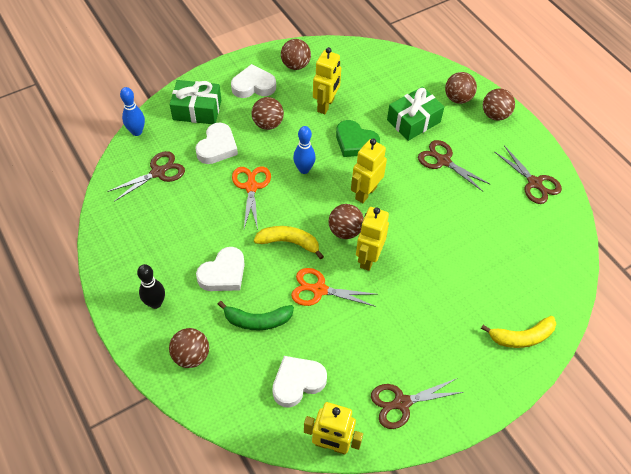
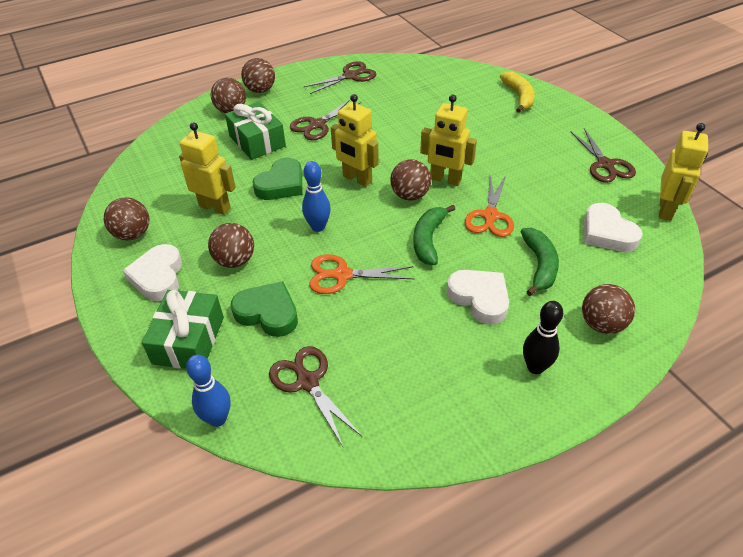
camera: 85 degrees left, 10 degrees down
(217, 147) = (268, 313): white heart -> green heart
(289, 242) = (428, 240): yellow banana -> green banana

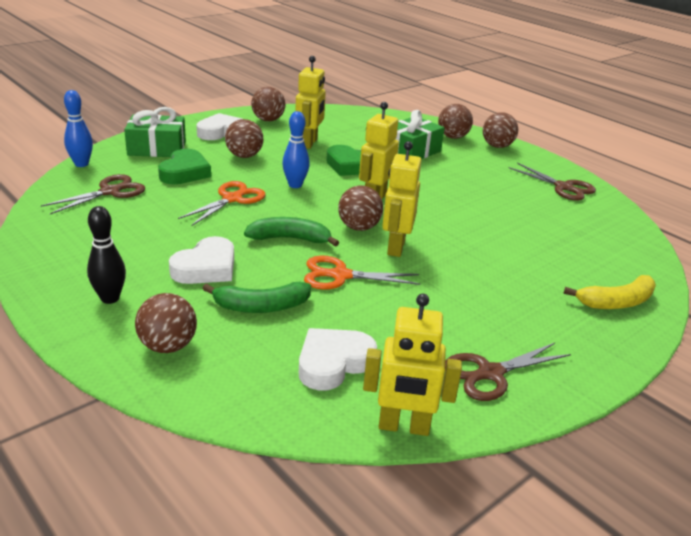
camera: 75 degrees right, 15 degrees down
(317, 125) = (455, 175): brown scissors -> none
(342, 275) = (232, 199): orange scissors -> orange scissors turned 45 degrees clockwise

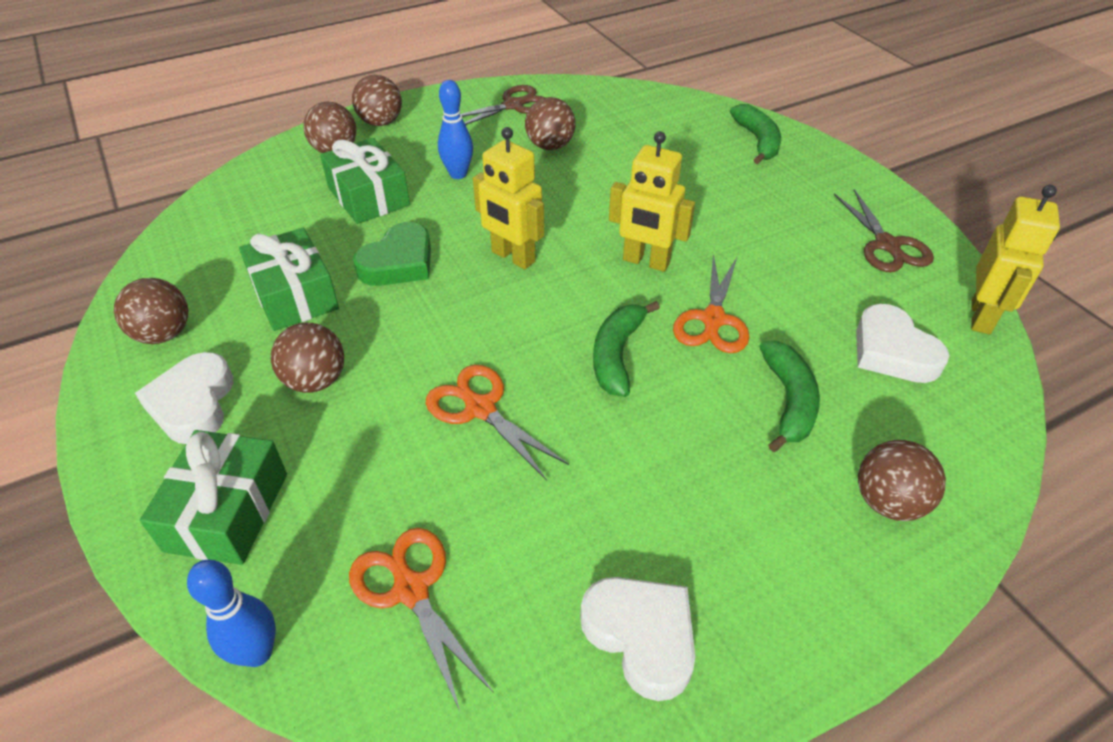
camera: 75 degrees left, 15 degrees up
(110, 192) = (411, 590): brown scissors -> orange scissors
(110, 298) = (782, 574): black bowling pin -> none
(185, 172) = (358, 468): green heart -> none
(206, 268) = (694, 453): white heart -> white heart (641, 636)
(295, 185) = (448, 330): blue bowling pin -> blue bowling pin (458, 174)
(309, 143) = (294, 295): yellow robot -> green gift
(359, 227) = (592, 284): brown ball -> brown ball (550, 146)
(616, 302) = (758, 141): yellow banana -> green banana

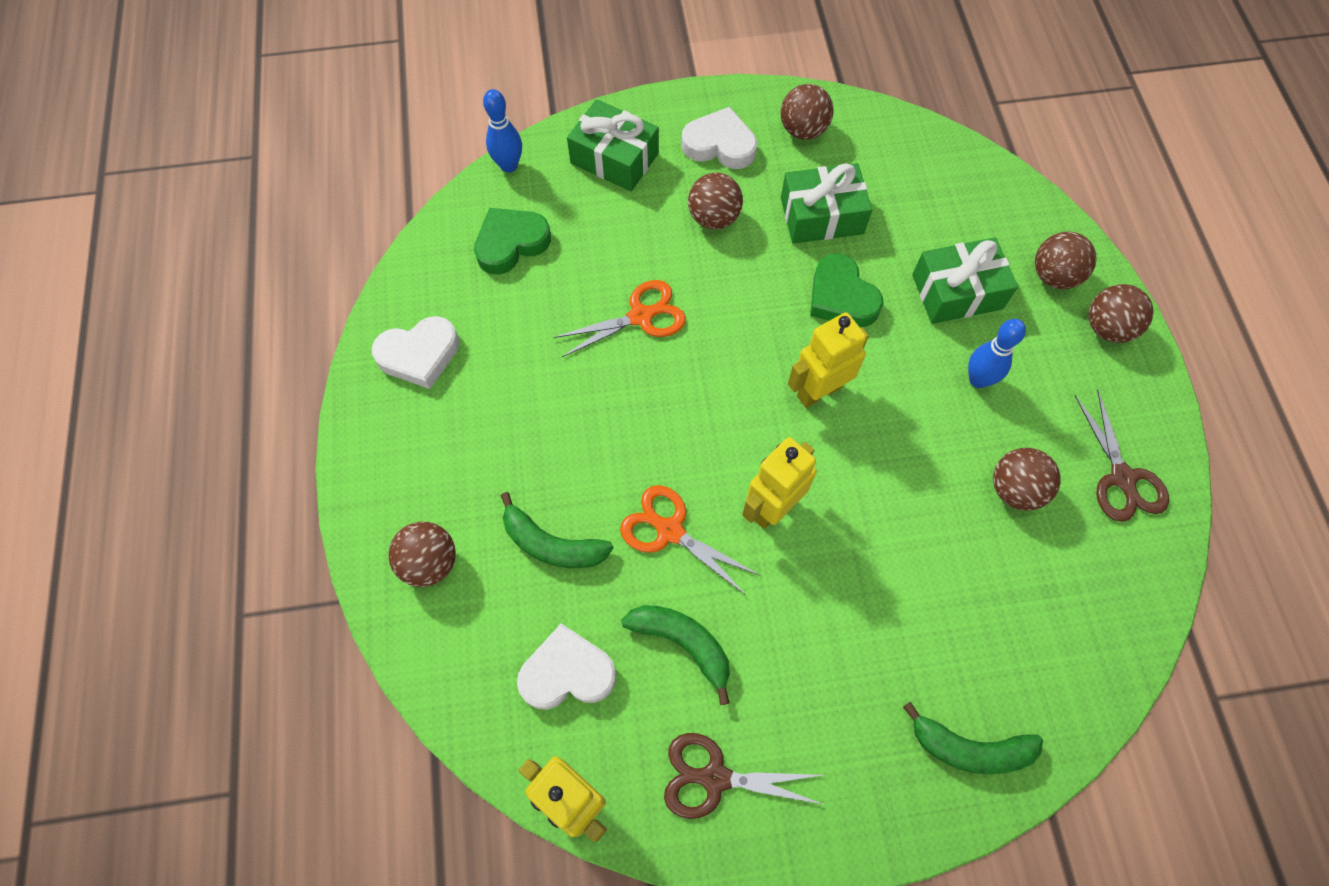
camera: 110 degrees right, 20 degrees up
(411, 590) = (511, 243): orange scissors -> green heart
(617, 355) = (658, 432): green banana -> green banana (683, 643)

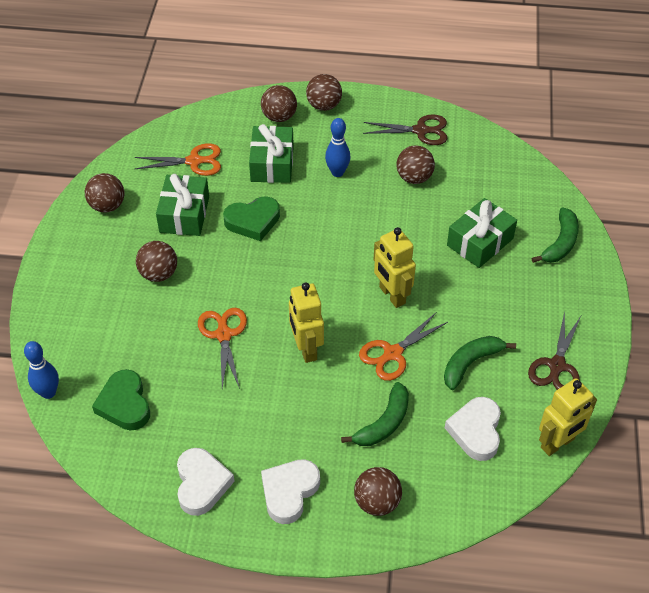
camera: 75 degrees left, 15 degrees down
(614, 158) = (76, 322): green gift -> green gift (480, 242)
(719, 145) = (96, 255): white heart -> white heart (289, 492)
(818, 391) = (318, 251): yellow robot -> yellow robot (306, 349)
(920, 198) = (194, 161): none -> orange scissors

